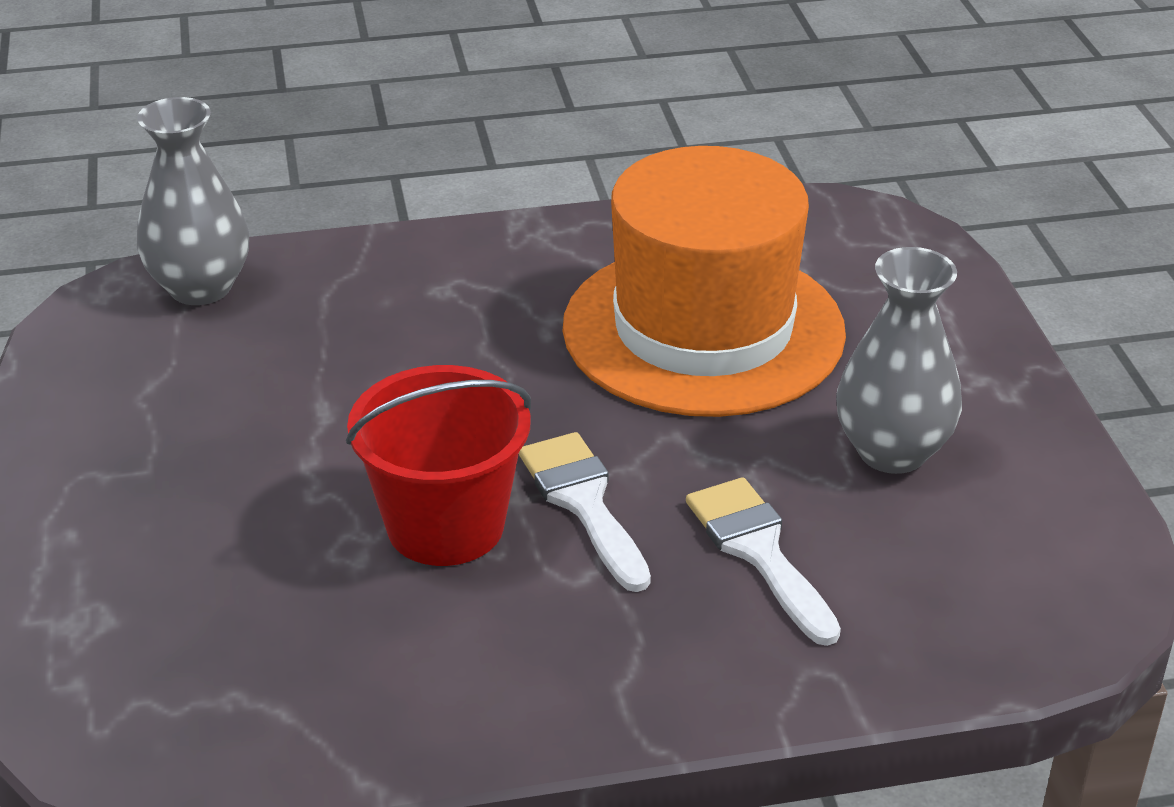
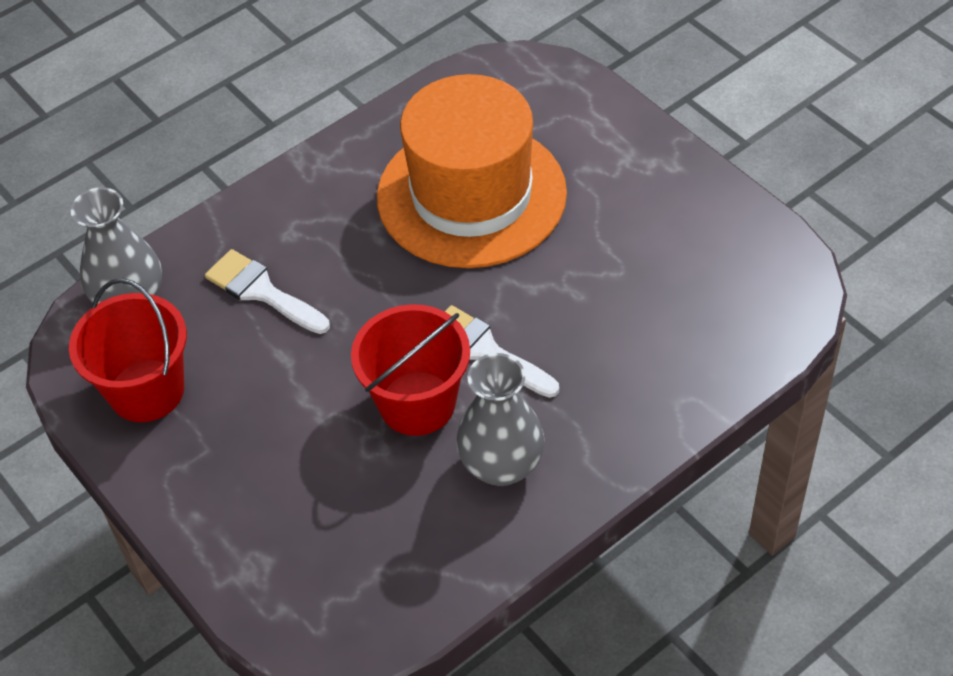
camera: 25 degrees left, 15 degrees up
(135, 382) = (146, 391): none -> red bucket
(759, 552) = (604, 338): white brush -> white brush (262, 291)
(892, 451) = (634, 236): grey vase -> grey vase (501, 465)

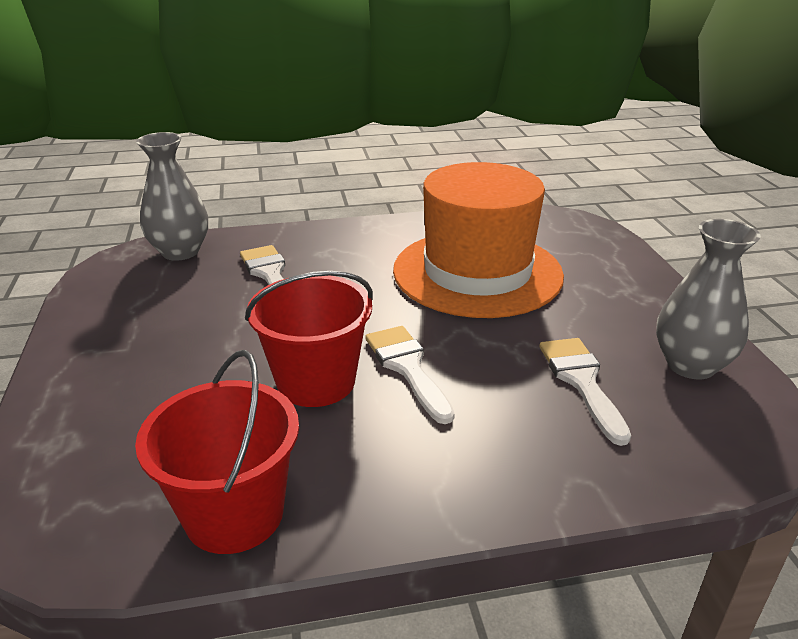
camera: 25 degrees right, 20 degrees down
(146, 391) = (130, 299): red bucket -> red bucket (234, 514)
(501, 465) = (348, 459): grey vase -> grey vase (691, 365)
(640, 299) = (582, 382): none -> white brush

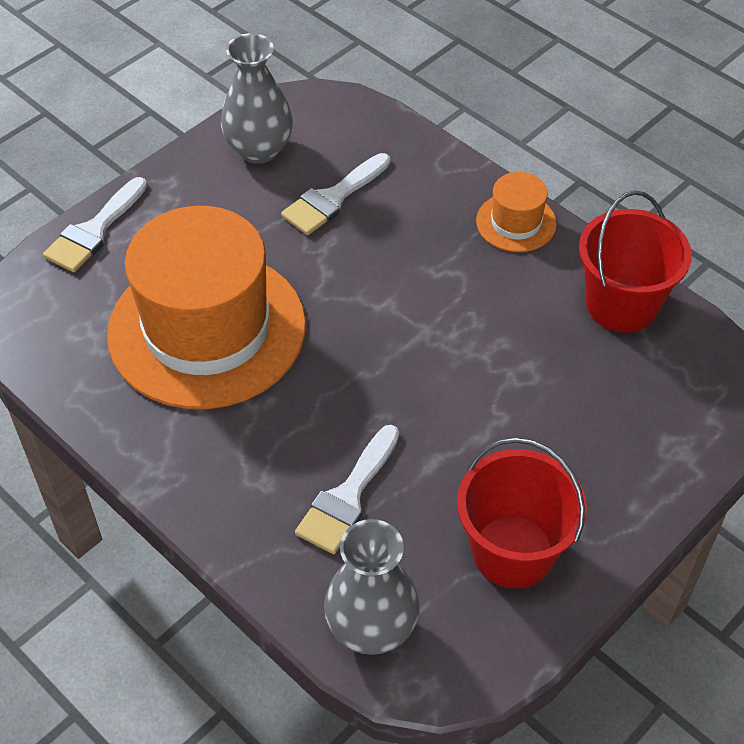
camera: 125 degrees left, 20 degrees up
(316, 381) = (472, 346): red bucket -> red bucket (513, 551)
(407, 368) = (404, 301): white brush -> white brush (94, 230)
(436, 496) = (516, 222): none -> orange hat

